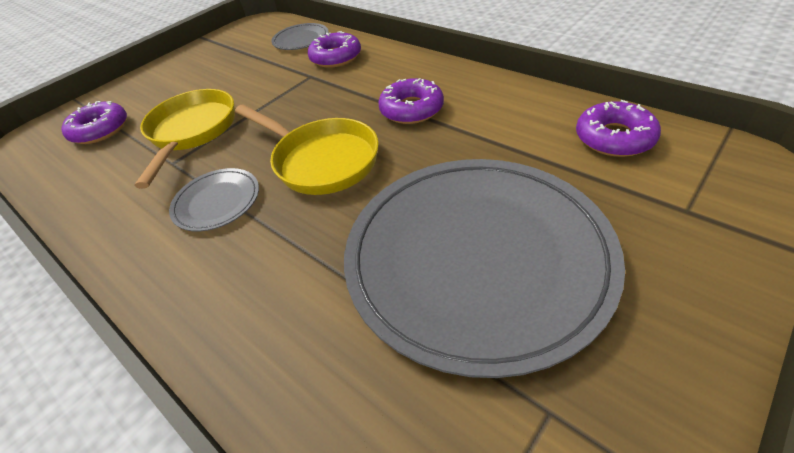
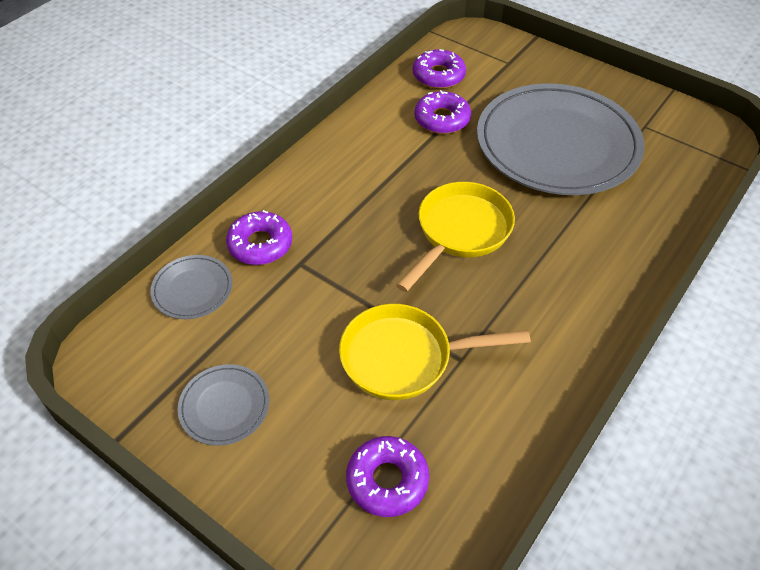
camera: 100 degrees left, 5 degrees up
(217, 202) = (518, 298): grey plate -> grey plate (224, 406)
(411, 109) = (386, 176): purple donut -> purple donut (442, 119)

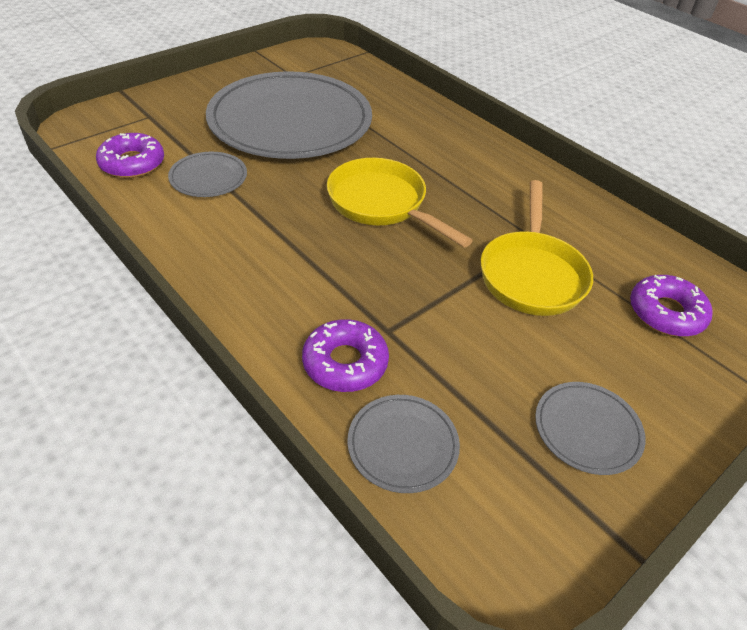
camera: 80 degrees left, 5 degrees down
(442, 119) = (208, 177): purple donut -> grey plate

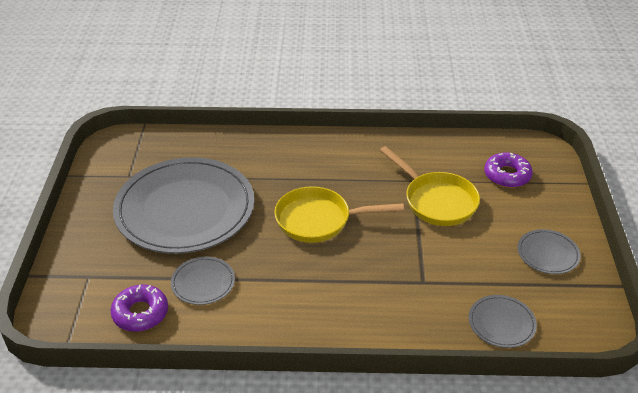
camera: 45 degrees left, 5 degrees down
(345, 363) = (430, 312): purple donut -> none

